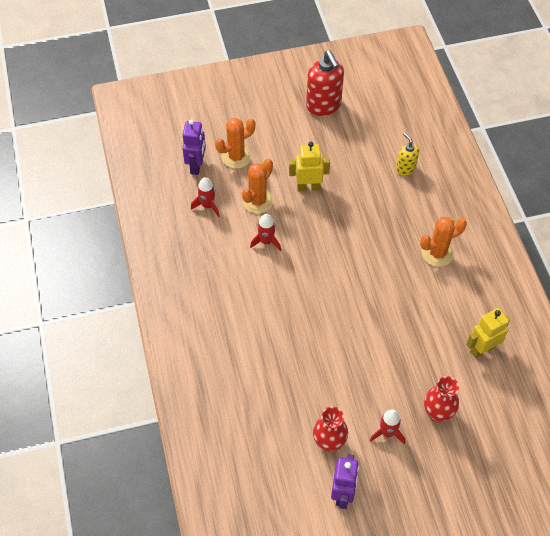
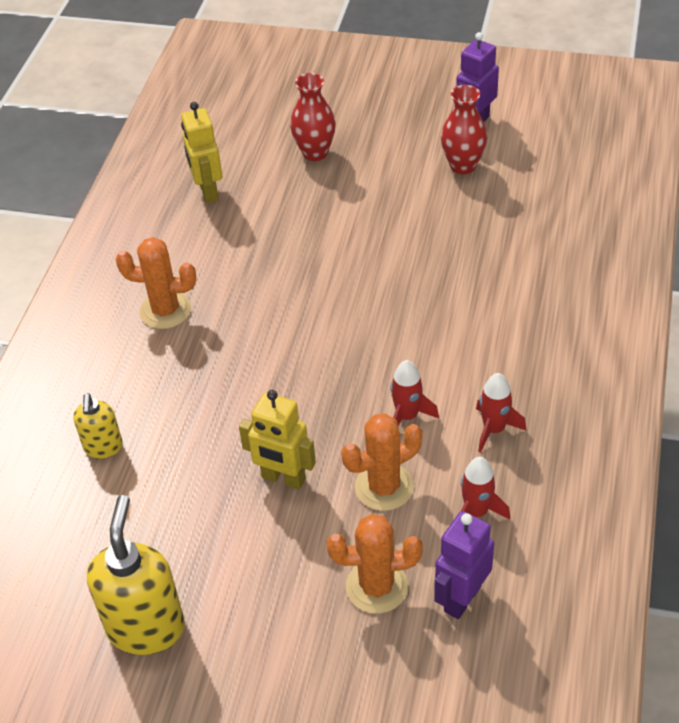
camera: 150 degrees left, 10 degrees down
(323, 106) = (146, 627): red soap dispenser -> yellow soap dispenser
(387, 433) = (387, 154): red rocket -> red rocket (494, 429)
(482, 349) = (208, 192): yellow robot -> yellow robot turned 75 degrees clockwise

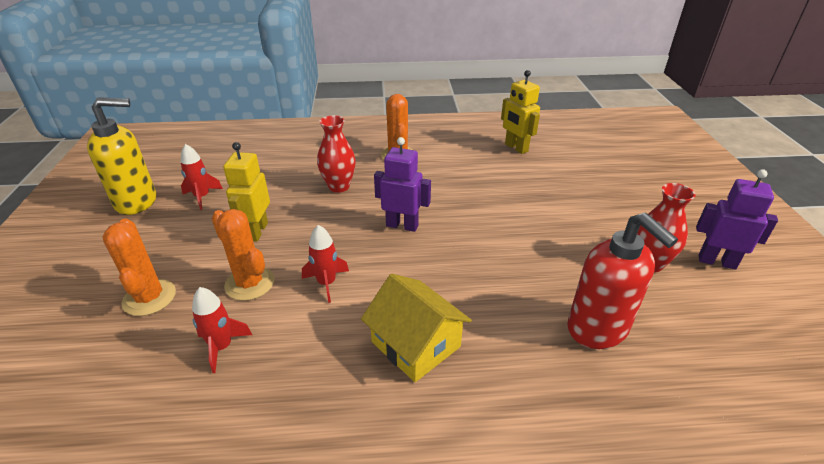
camera: 70 degrees right, 10 degrees down
(103, 447) = (278, 158): yellow soap dispenser -> none
(208, 192) = (516, 148): yellow robot -> yellow robot turned 90 degrees counterclockwise
(315, 153) = (592, 182): red vase -> red vase (339, 186)
(462, 598) = (127, 353): purple robot -> purple robot (402, 225)
(494, 429) = (321, 343): red rocket -> red rocket (202, 197)
(515, 358) = (416, 344): none -> yellow house
(532, 231) = (598, 329): none -> red soap dispenser

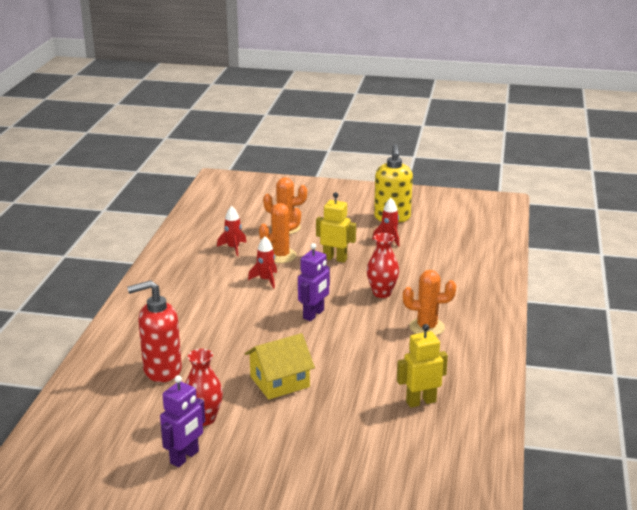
camera: 105 degrees right, 10 degrees down
(416, 344) = (196, 303): yellow house -> yellow house (279, 382)

